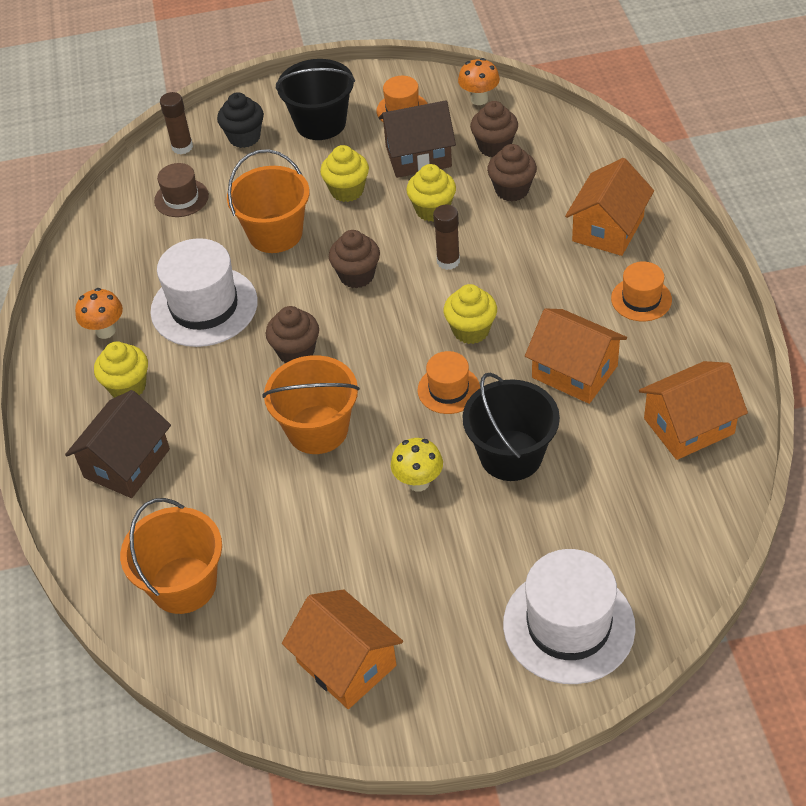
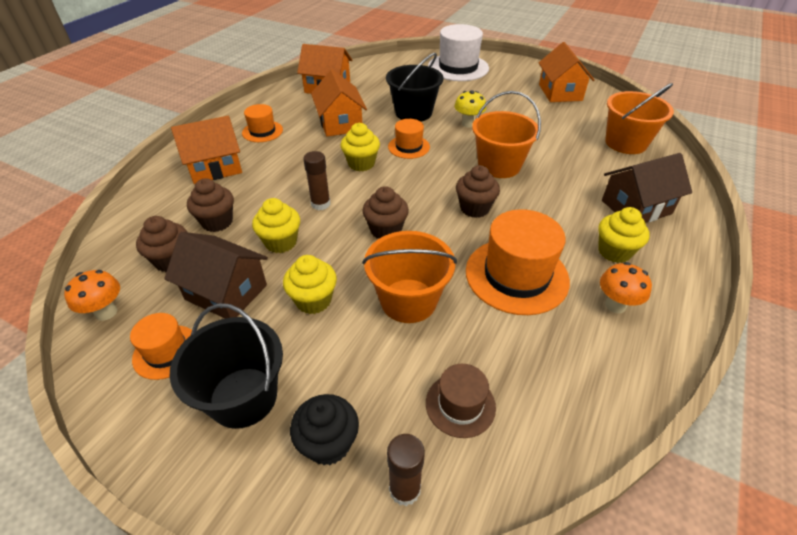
camera: 145 degrees left, 5 degrees down
(204, 306) = (516, 275): white hat -> orange hat

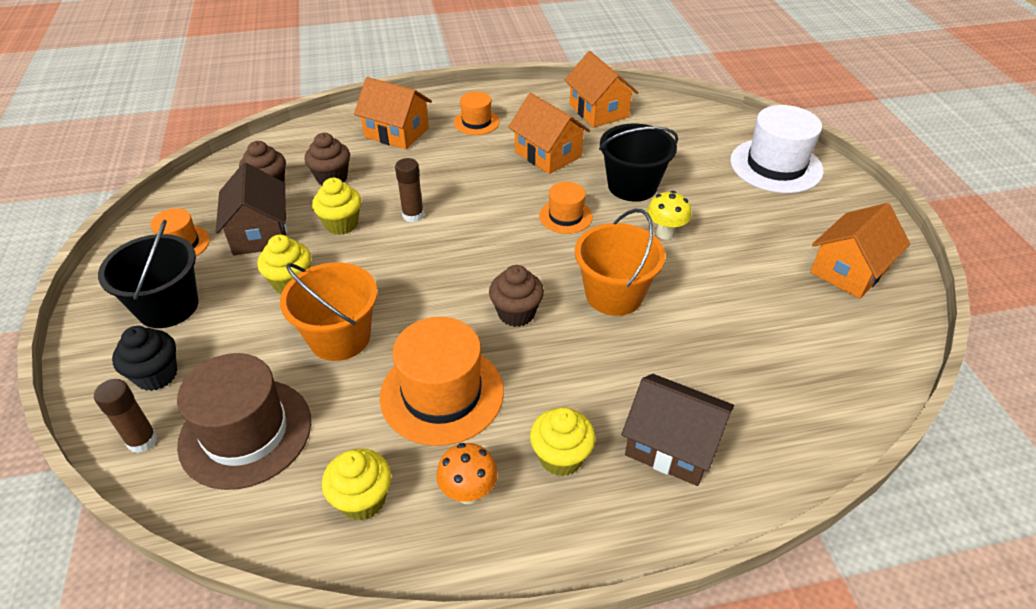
camera: 50 degrees right, 0 degrees up
(106, 312) = (194, 194): orange mushroom -> none
(340, 123) = (548, 154): orange house -> orange house turned 75 degrees counterclockwise
(361, 164) = (499, 203): yellow cupcake -> yellow cupcake (362, 499)
(386, 230) = (418, 273): brown cupcake -> none
(460, 405) = (245, 432): brown hat -> brown hat, size x1.83
(625, 143) = (809, 381): orange bucket -> none

